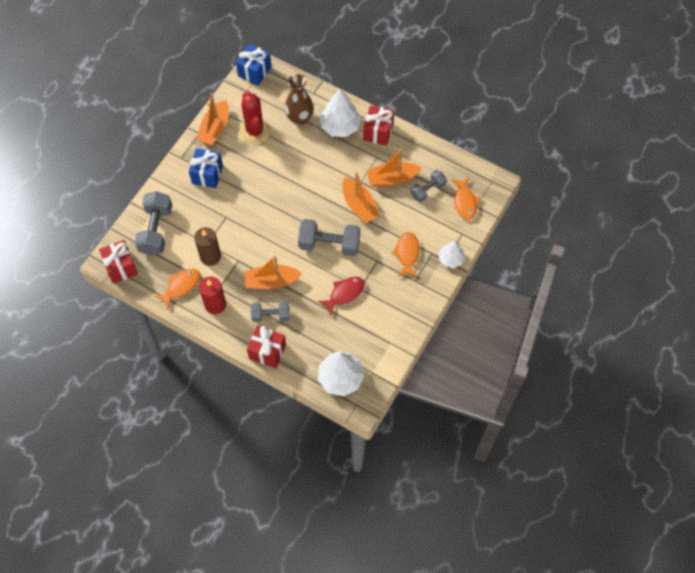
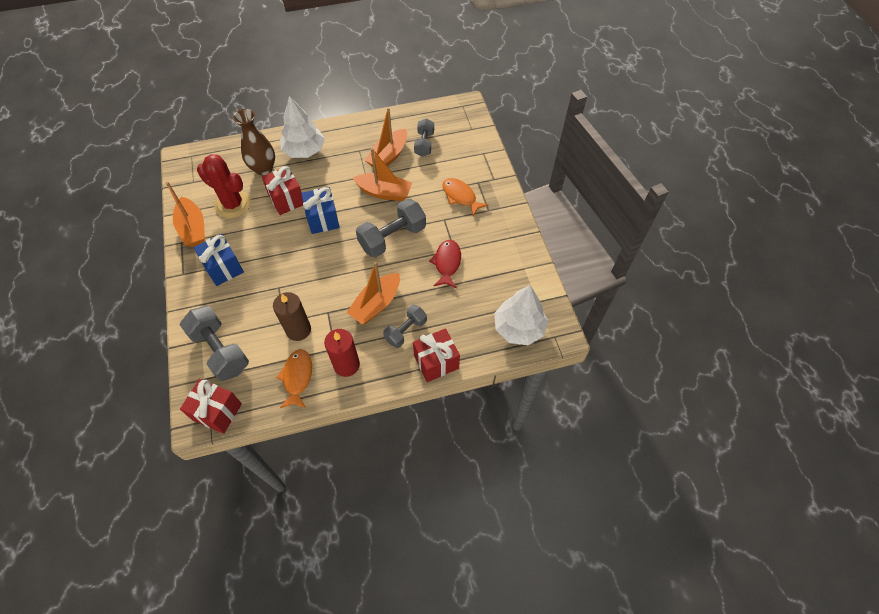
camera: 45 degrees left, 5 degrees down
(254, 72) = (185, 163): blue gift -> blue gift (323, 219)
(378, 132) = (340, 134): red gift -> red gift (286, 199)
(451, 259) = (496, 175): white tree -> none
(465, 202) = (460, 132): orange fish -> none

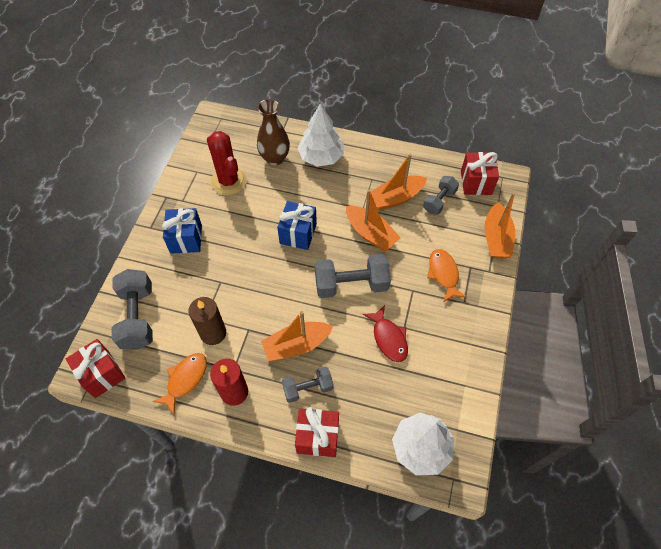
camera: 30 degrees right, 0 degrees up
(193, 228) = (183, 188): orange boat -> orange boat (496, 238)
(286, 199) = (277, 198): red gift -> red gift (476, 182)
(447, 263) = (389, 338): red fish -> red fish turned 120 degrees clockwise

